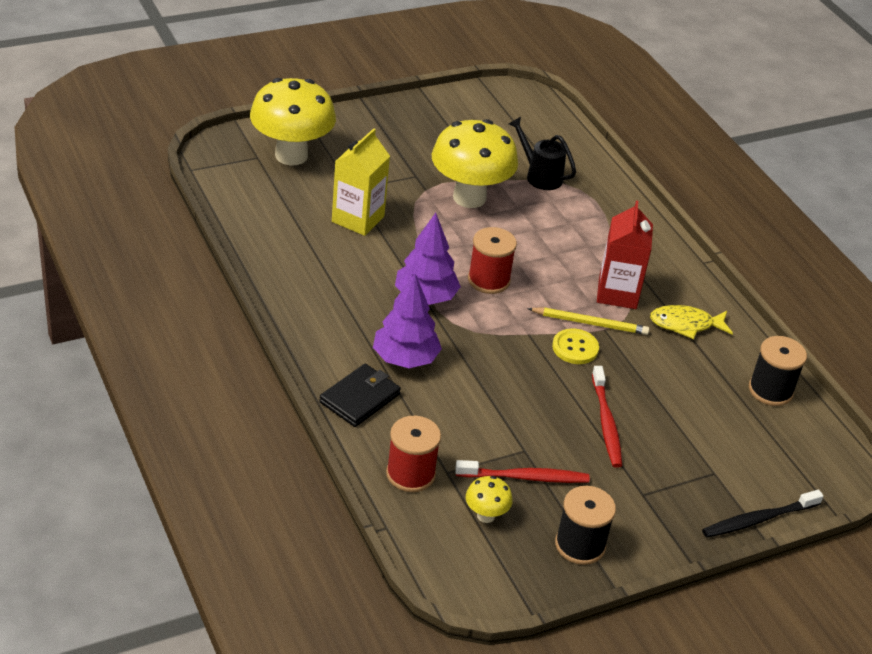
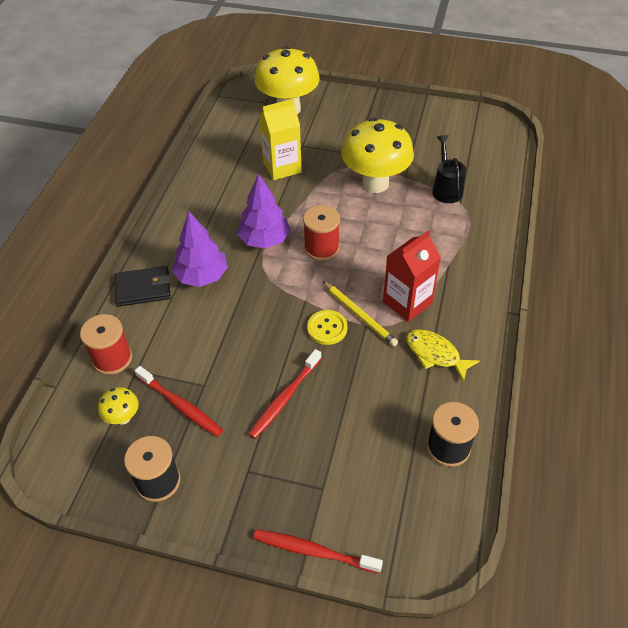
camera: 45 degrees right, 10 degrees up
(758, 520) = (313, 551): black toothbrush -> red toothbrush

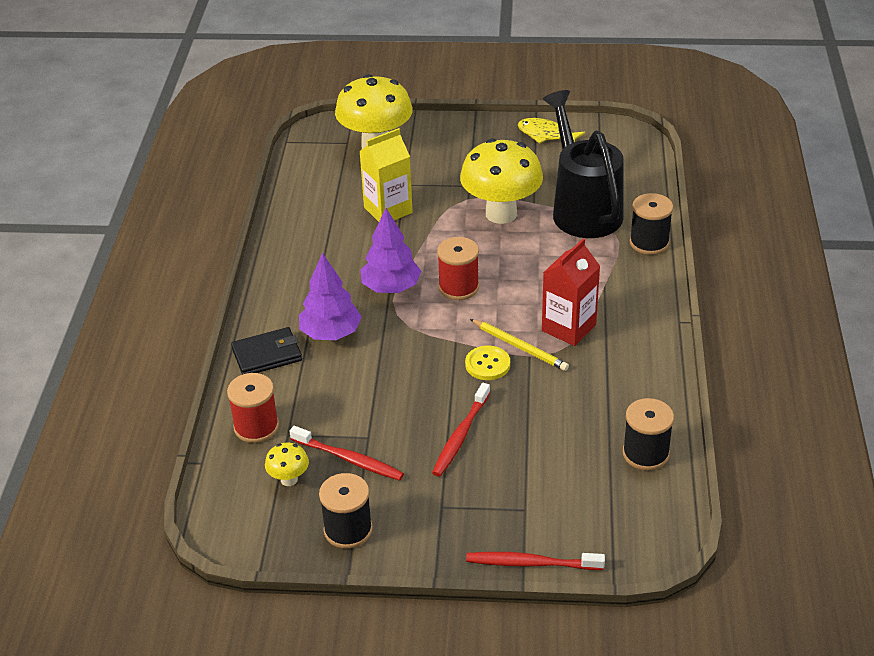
camera: 10 degrees left, 10 degrees down
(435, 354) = (611, 372): yellow fish -> yellow fish (546, 135)
(446, 189) = (583, 209): black watering can -> black watering can, size x1.97
(497, 229) = (649, 242): none -> black spool

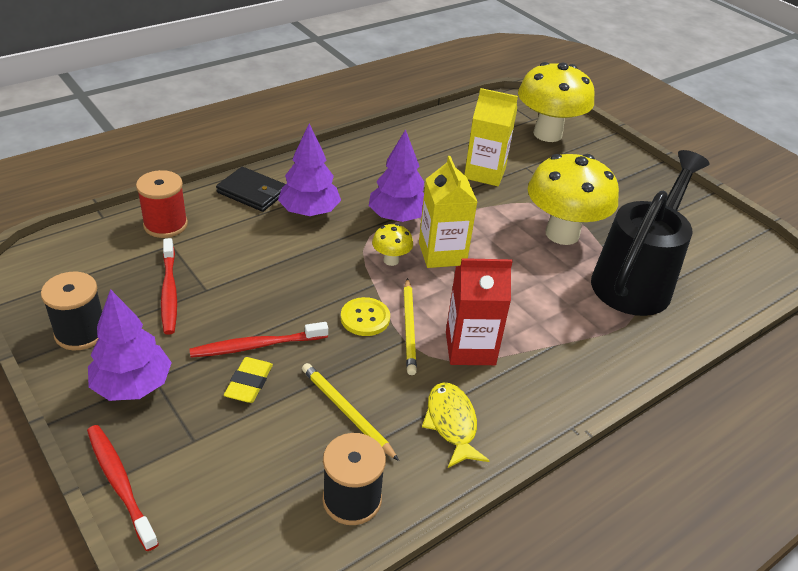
camera: 45 degrees right, 0 degrees up
(289, 479) = (118, 270): yellow mushroom -> yellow mushroom (391, 260)
(438, 521) = (133, 385): none -> purple tree
(458, 287) = (442, 253): red spool -> yellow carton
(495, 457) = (249, 383): none -> yellow eraser
(546, 135) = (694, 211): yellow fish -> yellow fish (451, 423)
(570, 419) = (346, 412): none -> yellow pencil
(649, 242) = (652, 347): black spool -> none

